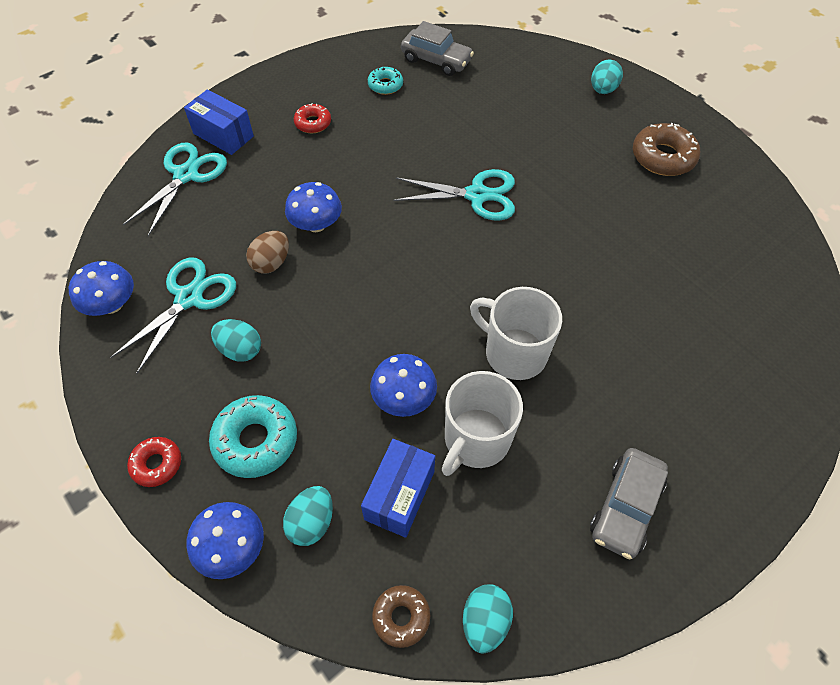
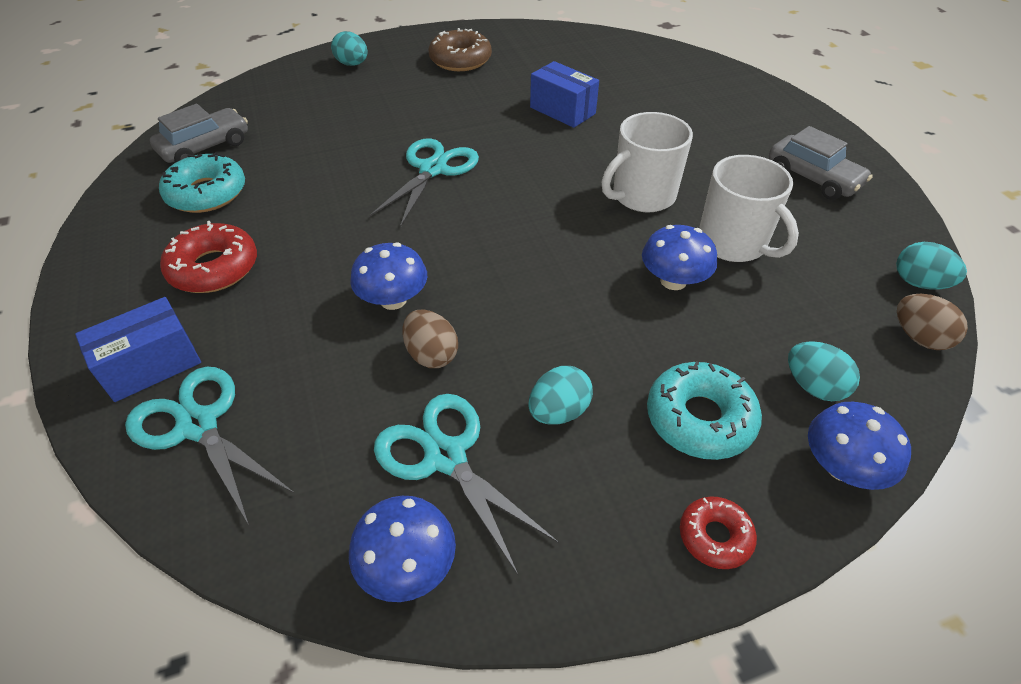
camera: 70 degrees left, 10 degrees down
(313, 123) = (214, 268): red donut -> red donut, size x1.69
(385, 85) = (207, 193): turquoise donut -> turquoise donut, size x1.69
(400, 495) = (787, 309): blue box -> blue box (562, 110)
(401, 617) = (919, 337): brown donut -> brown egg

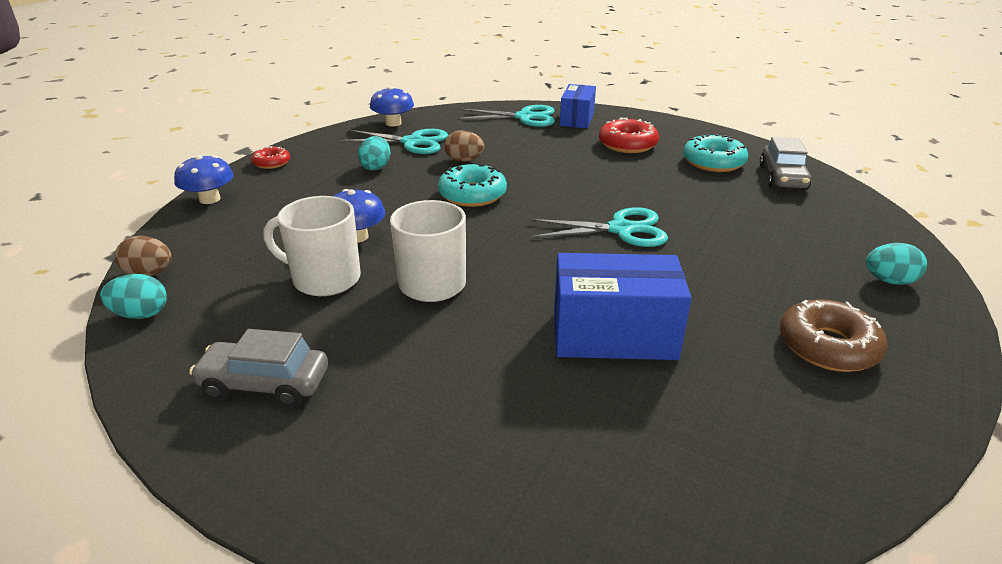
camera: 140 degrees right, 15 degrees down
(393, 300) = (517, 167): blue mushroom -> none
(433, 169) = (621, 229): turquoise scissors -> turquoise scissors turned 75 degrees counterclockwise
(562, 110) = (613, 335): blue box -> blue box, size x1.51
(699, 419) = (298, 188): turquoise donut -> turquoise donut (472, 194)
(813, 386) = (232, 222): turquoise egg -> none

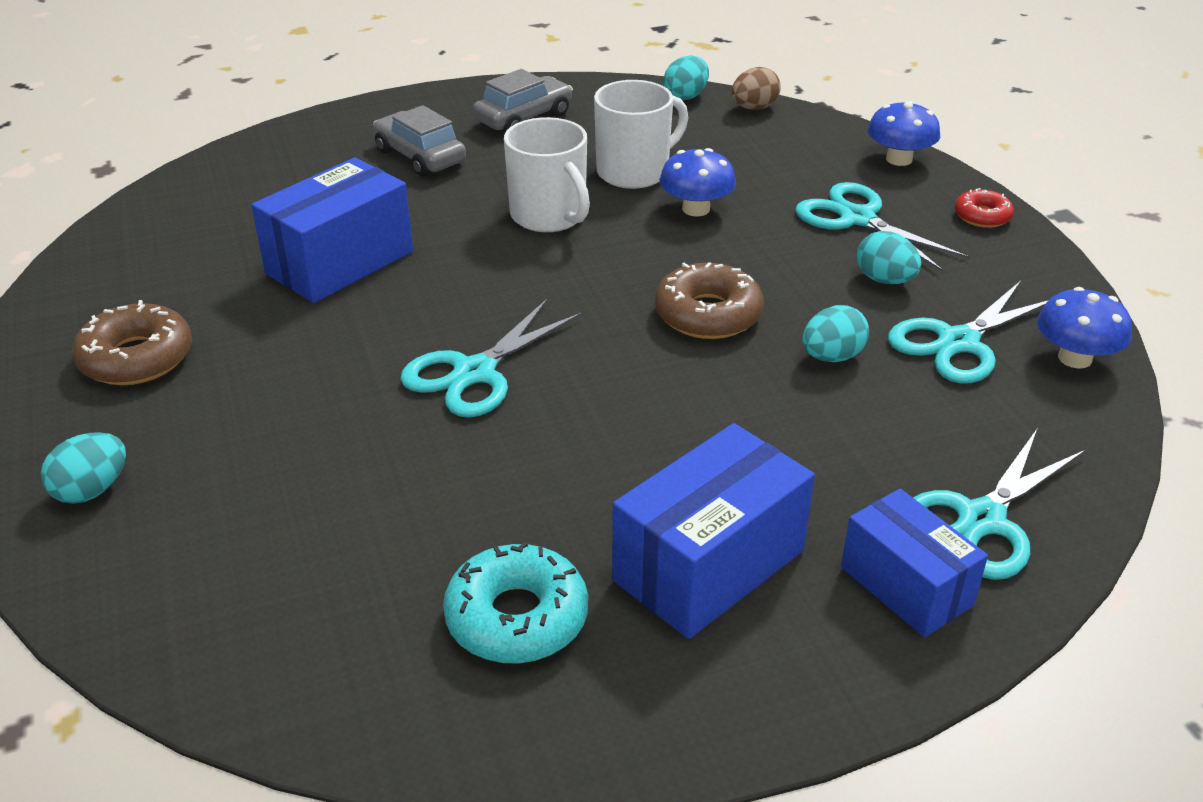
camera: 130 degrees right, 5 degrees up
(312, 189) = (857, 219): none -> turquoise scissors
(464, 160) = (832, 357): brown egg -> turquoise egg
(472, 194) = (708, 314): turquoise donut -> brown donut
(627, 144) = (709, 565): red donut -> blue box
(782, 177) = (363, 654): grey car -> grey car (420, 156)

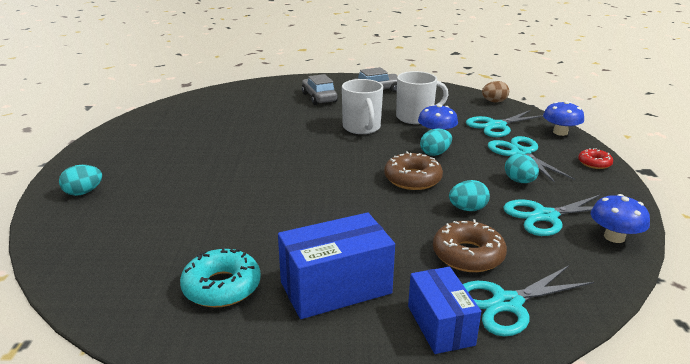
camera: 20 degrees right, 10 degrees down
(136, 358) = (142, 149): brown donut -> brown donut (468, 255)
(340, 262) = (254, 130): blue box -> none
(475, 373) = (281, 181): turquoise scissors -> turquoise scissors (496, 126)
(686, 96) = (462, 93): turquoise egg -> turquoise egg (435, 153)

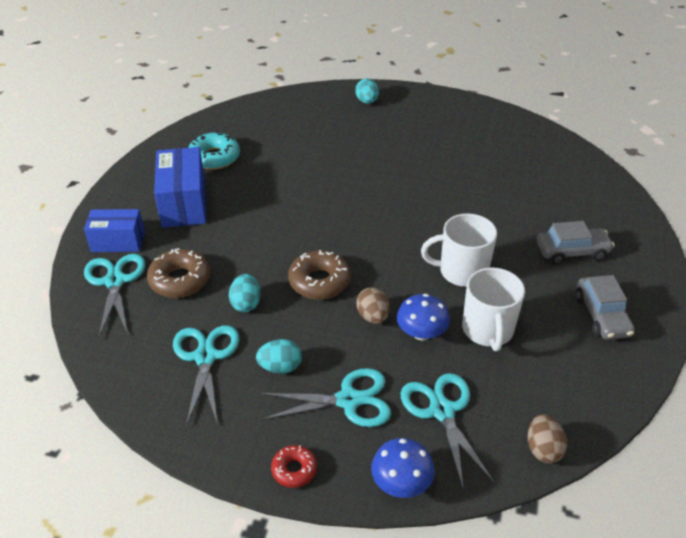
camera: 105 degrees right, 15 degrees up
(435, 153) = (373, 316): turquoise egg -> brown egg
(614, 237) = (146, 394): blue mushroom -> none

